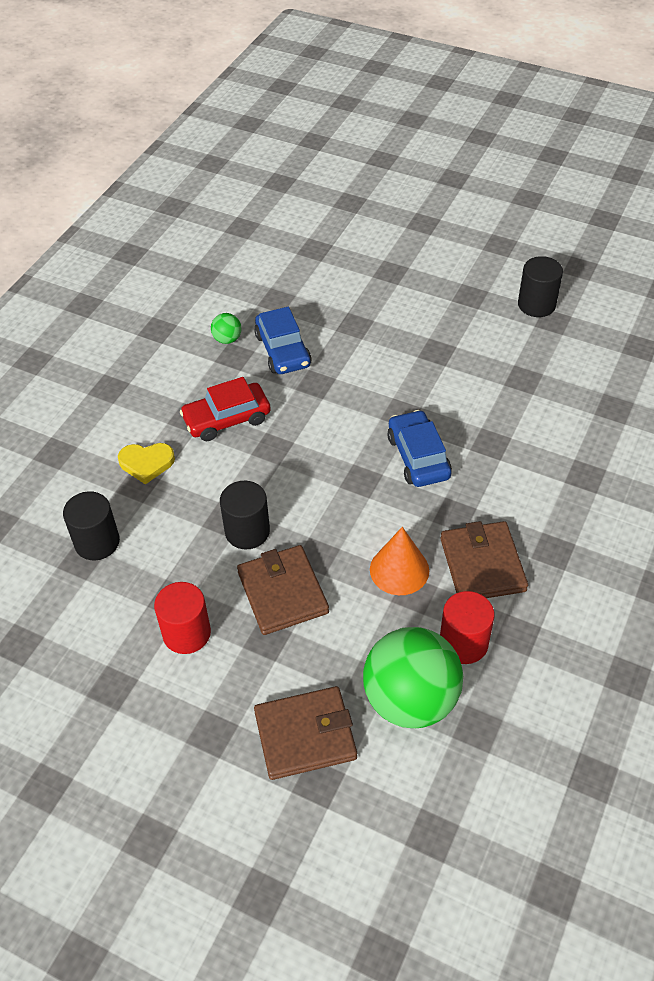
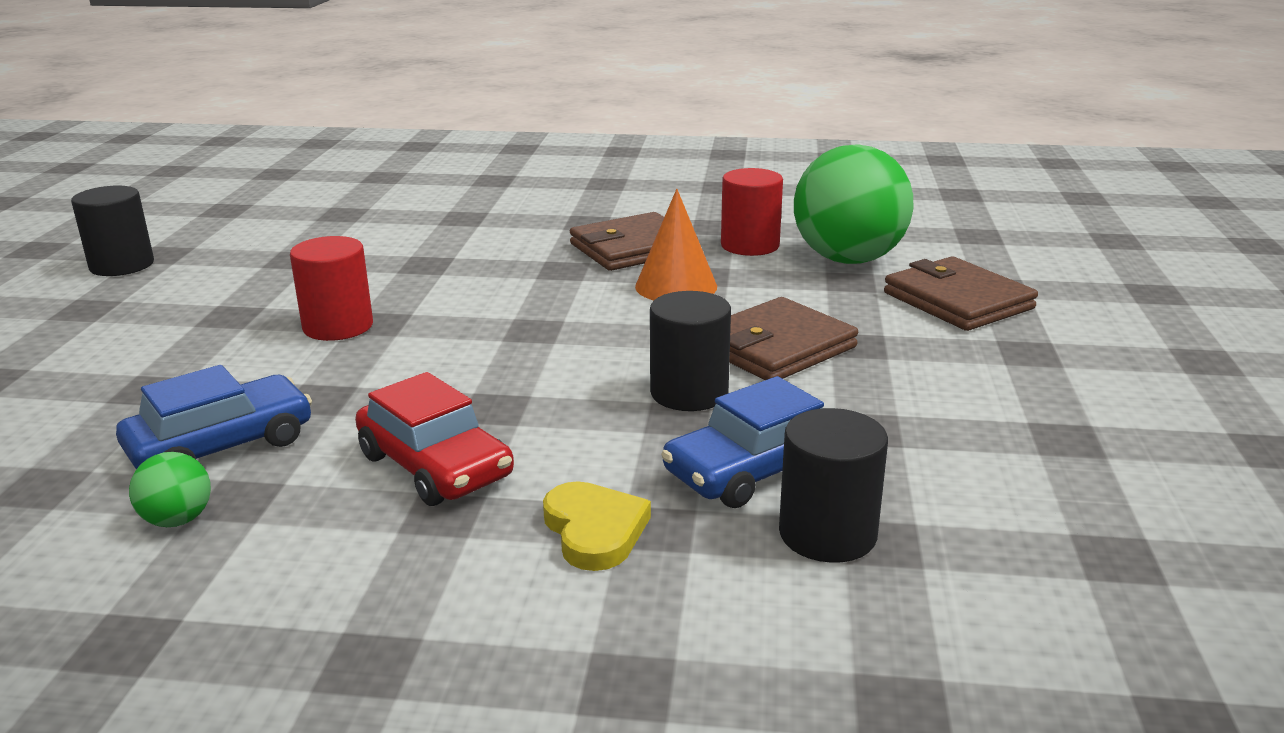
camera: 110 degrees left, 25 degrees down
(186, 633) = (913, 400): red cylinder -> red cylinder (338, 326)
(418, 457) = (469, 300): blue car -> blue car (753, 470)

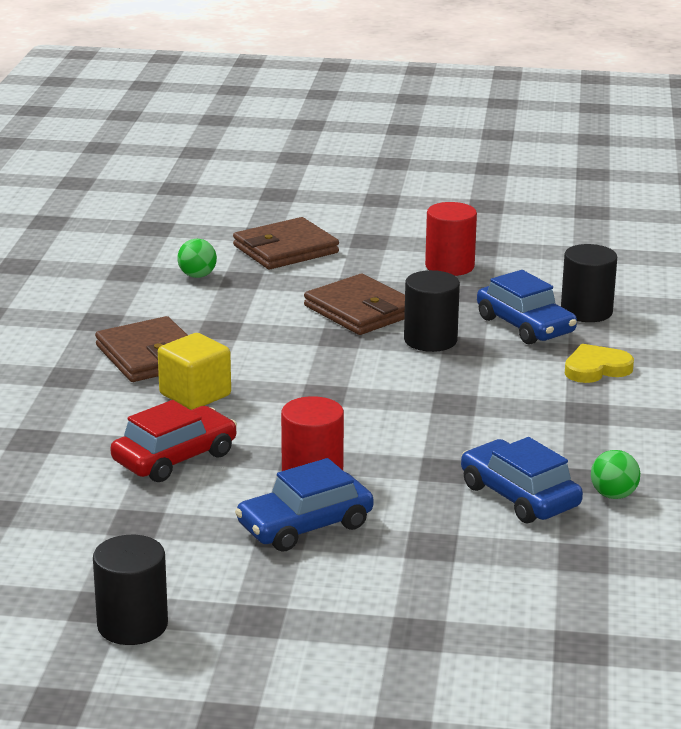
camera: 90 degrees left, 0 degrees up
(236, 325) = (305, 526): none -> blue car
(435, 466) = (535, 417): red car -> red car (175, 458)
(540, 270) = (195, 395): none -> yellow cube
(676, 286) = (243, 340): orange cone -> none
(750, 245) = (156, 309): red cylinder -> red cylinder (449, 266)
(848, 259) = (197, 276): green ball -> green ball, size x0.41

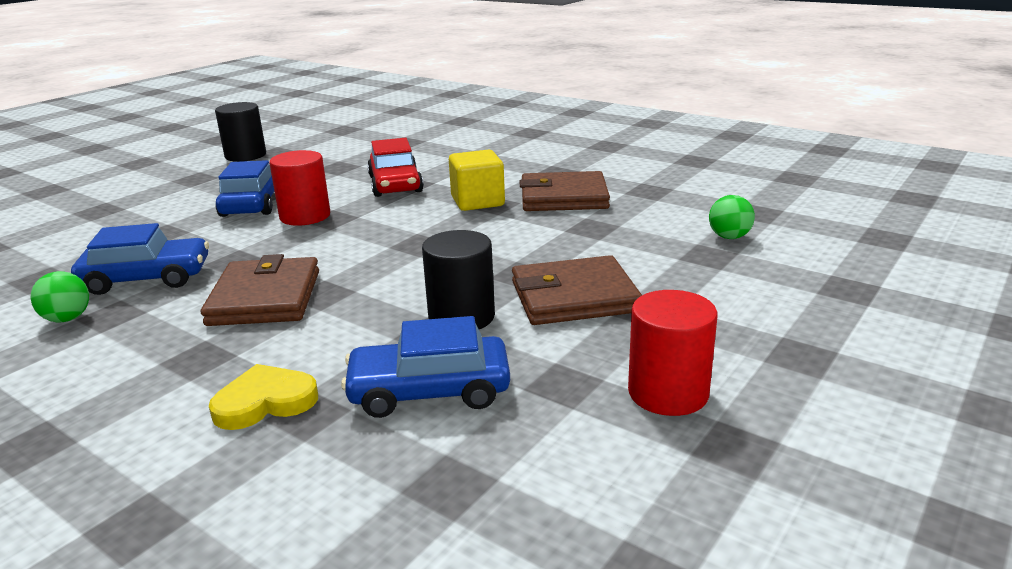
camera: 120 degrees right, 0 degrees up
(285, 249) = (788, 293): brown wallet -> brown wallet (265, 298)
(586, 312) = (415, 462): black cylinder -> none
(596, 368) = (265, 402): yellow heart -> yellow heart turned 120 degrees counterclockwise

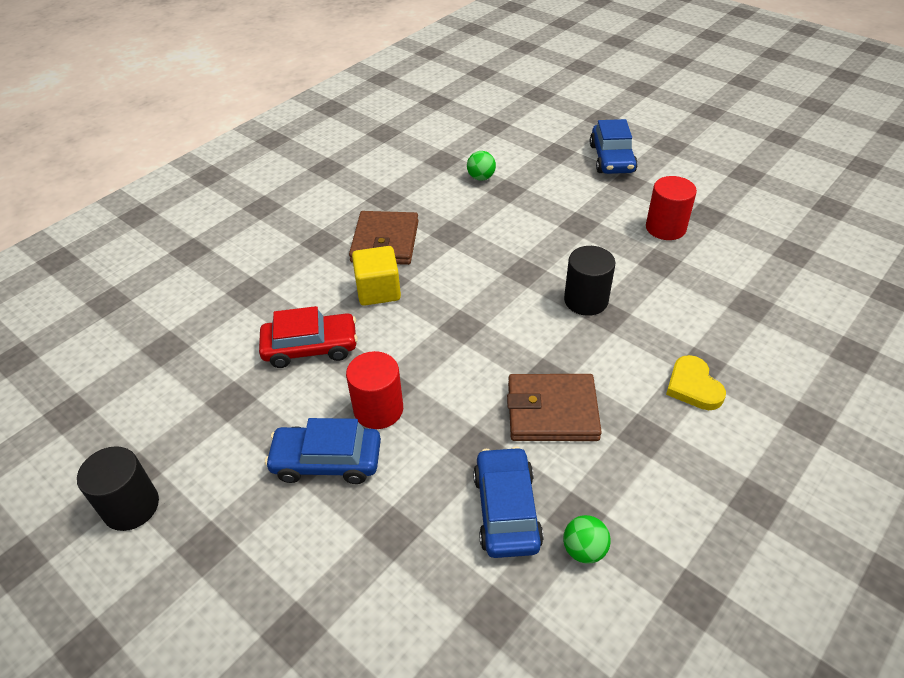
camera: 85 degrees left, 20 degrees up
(429, 391) = (673, 313): blue car -> blue car (612, 158)
(574, 297) = (561, 250): brown wallet -> none

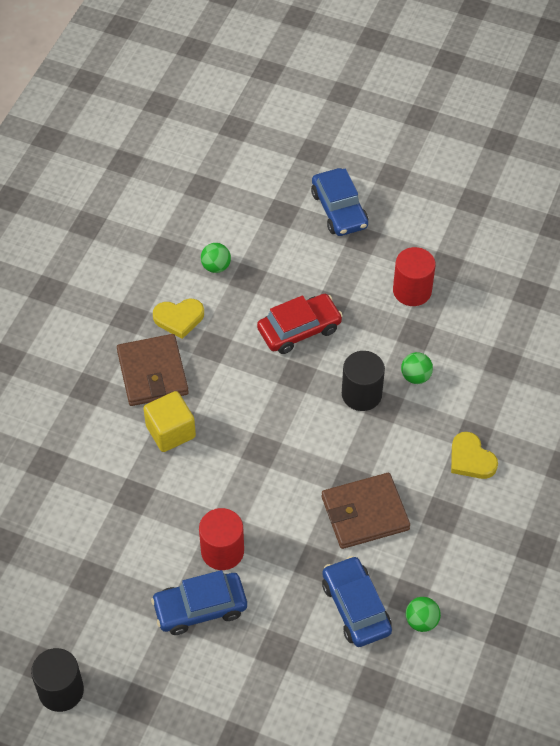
camera: 20 degrees left, 10 degrees up
(310, 347) = (136, 508): red car -> red car (299, 329)
(429, 207) = (179, 318): none -> yellow heart
(649, 297) = (415, 376): none -> green ball

